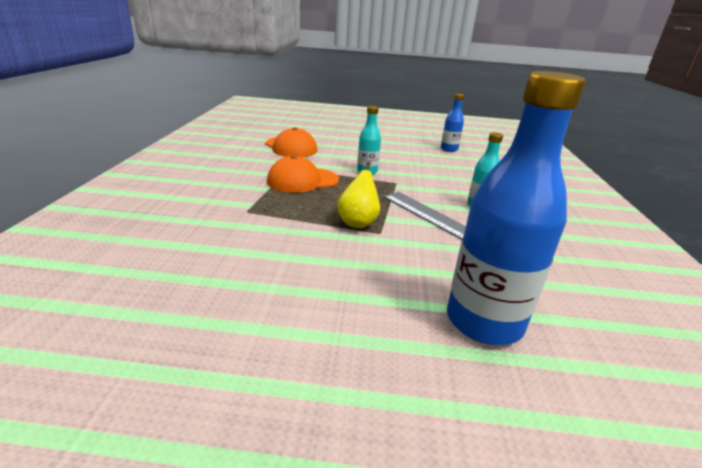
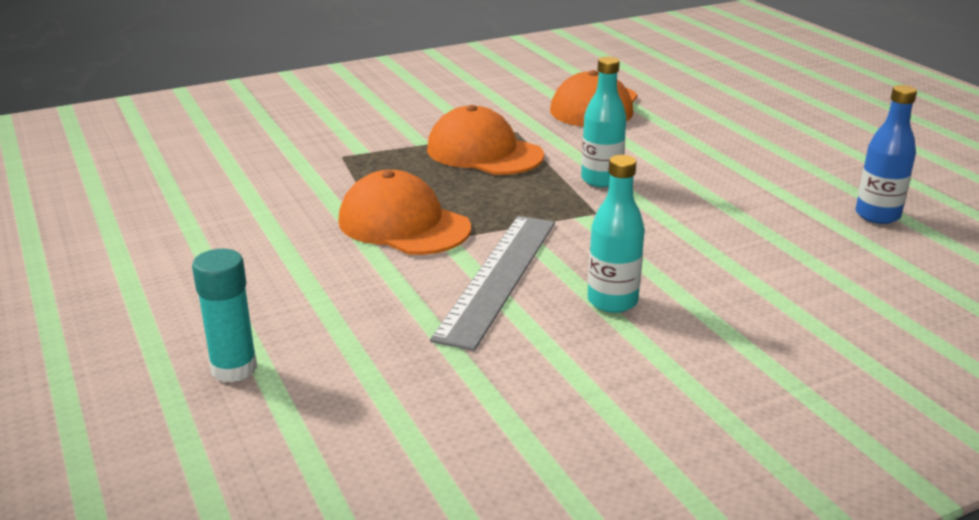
camera: 60 degrees right, 0 degrees up
(358, 222) = (403, 224): yellow pear -> orange cap
(484, 322) = (234, 368): blue bottle -> turquoise glue stick

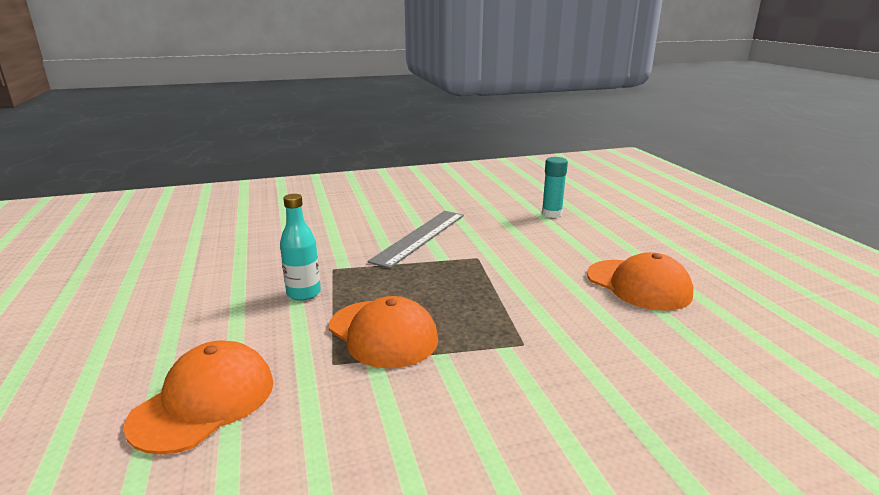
camera: 170 degrees left, 5 degrees down
(403, 224) = (469, 270): orange cap -> orange cap (638, 285)
(612, 301) = (367, 223): turquoise bottle -> none
(877, 215) = (156, 251): blue bottle -> none

